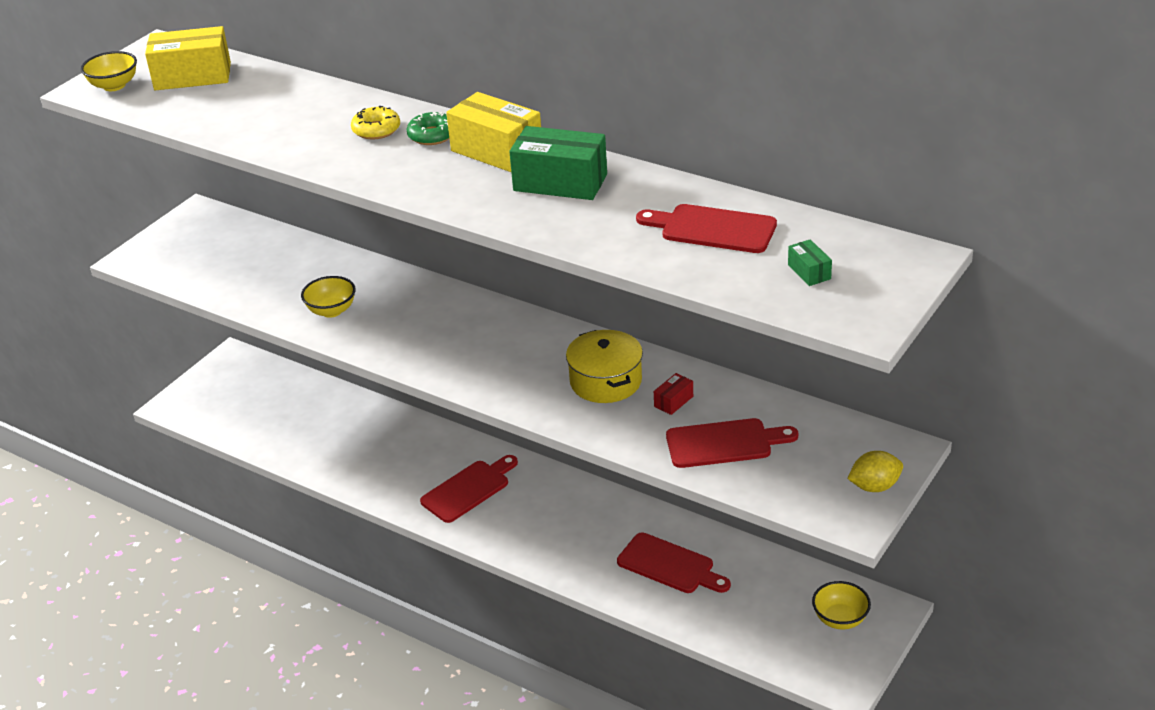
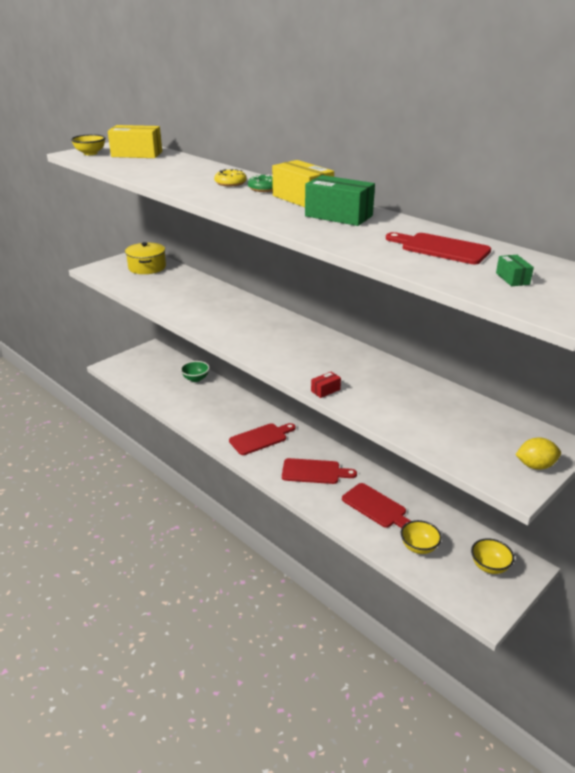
camera: 10 degrees right, 5 degrees down
(329, 403) = (195, 379): none -> green bowl
(331, 311) = (192, 308): yellow bowl -> yellow bowl (419, 547)
(605, 381) = (351, 369): yellow pot -> yellow pot (147, 267)
(673, 401) = (394, 388): red box -> red box (325, 390)
(724, 443) = (425, 419): red cutting board -> red cutting board (314, 472)

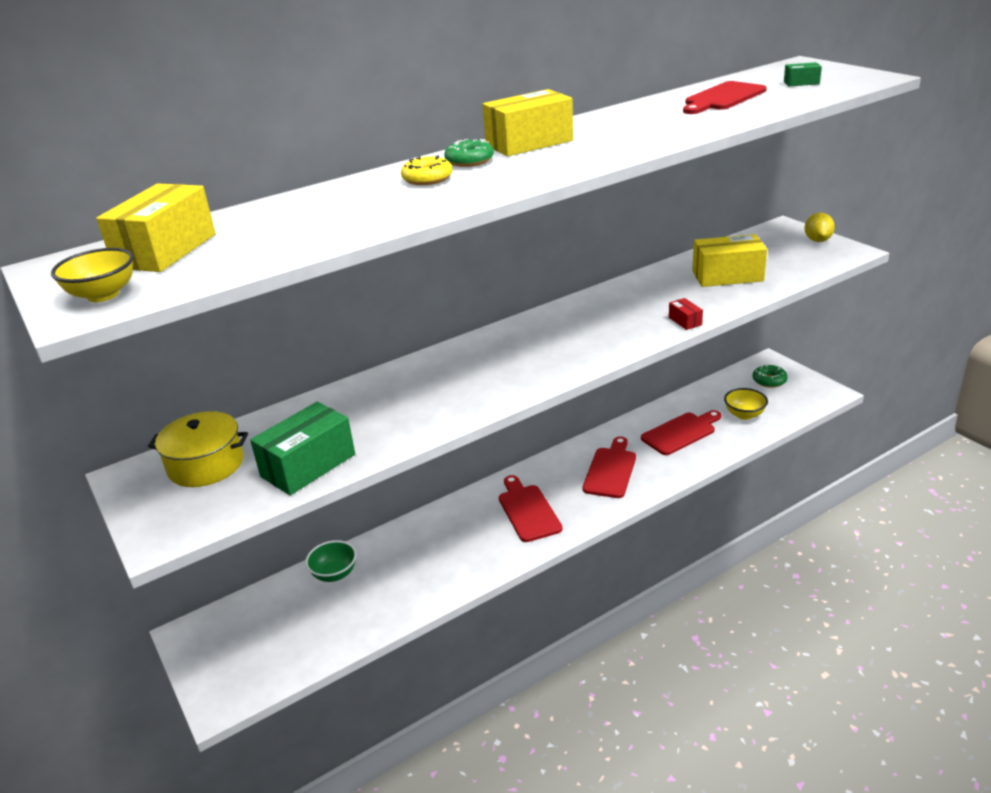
camera: 75 degrees left, 0 degrees up
(338, 216) = (607, 129): green box -> green box (308, 465)
(420, 410) = (727, 276): none -> yellow box
(489, 566) = (769, 380): yellow bowl -> green donut

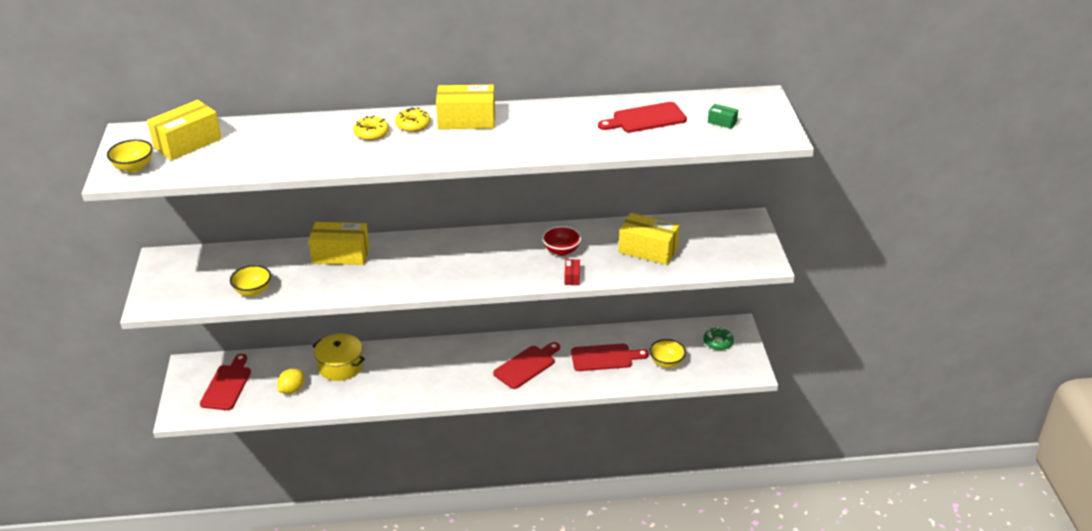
camera: 25 degrees right, 5 degrees up
(206, 465) = (203, 268): yellow pot -> yellow pot (340, 366)
(308, 465) = (253, 291): green box -> yellow bowl
(334, 574) = (294, 363): green bowl -> none
(388, 388) = (341, 255): none -> yellow box
(469, 161) = (413, 124): green donut -> yellow donut
(528, 510) = (445, 371): red cutting board -> red cutting board (227, 385)
(642, 304) = (561, 251): none -> red bowl
(817, 240) = (756, 243): yellow lemon -> yellow lemon (292, 389)

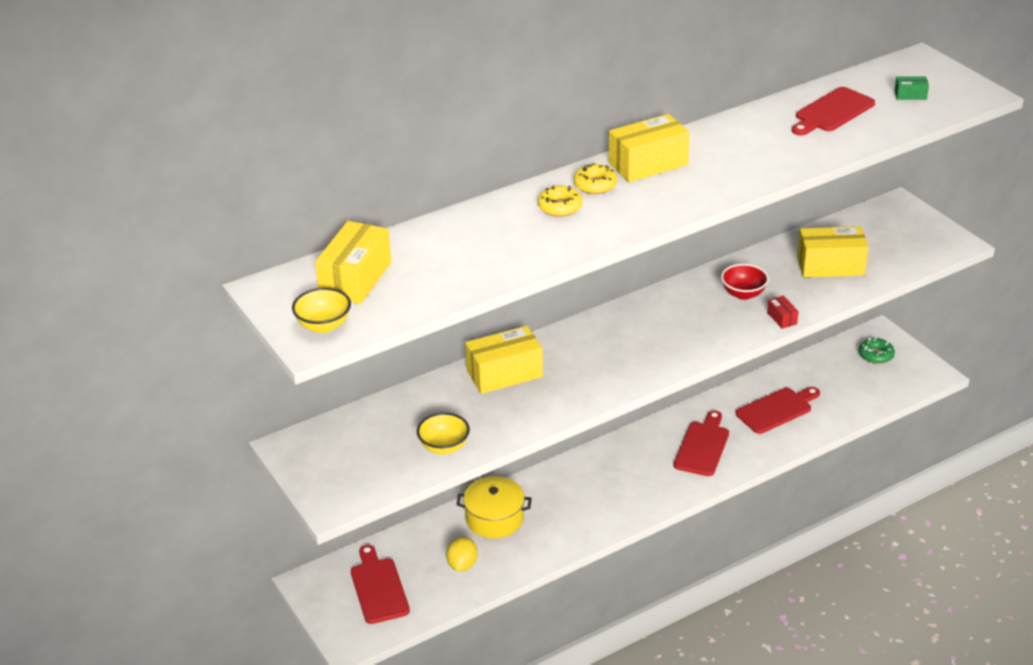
camera: 25 degrees left, 0 degrees up
(666, 363) = (843, 394): yellow bowl -> none

